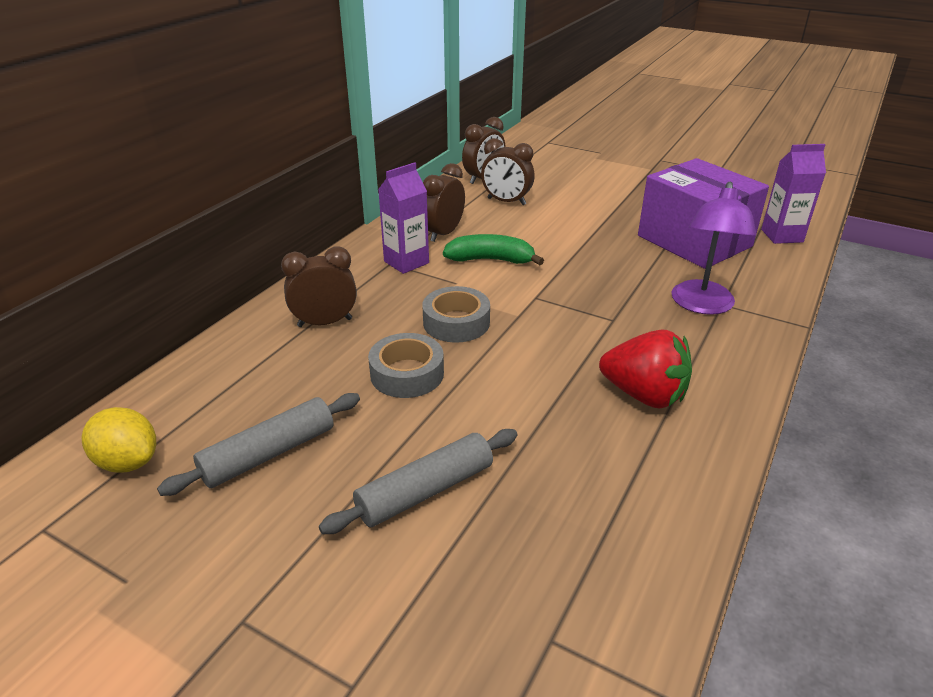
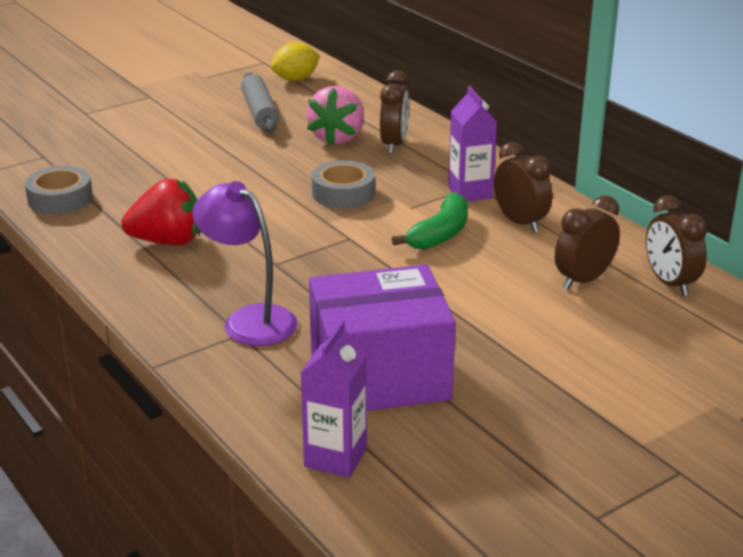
camera: 115 degrees right, 5 degrees down
(325, 363) = (337, 138): none -> pink strawberry
(407, 374) = (294, 162): grey tape -> grey tape (60, 199)
(425, 491) = (175, 147): grey rolling pin -> none
(644, 395) = (168, 241): red strawberry -> red strawberry turned 150 degrees counterclockwise

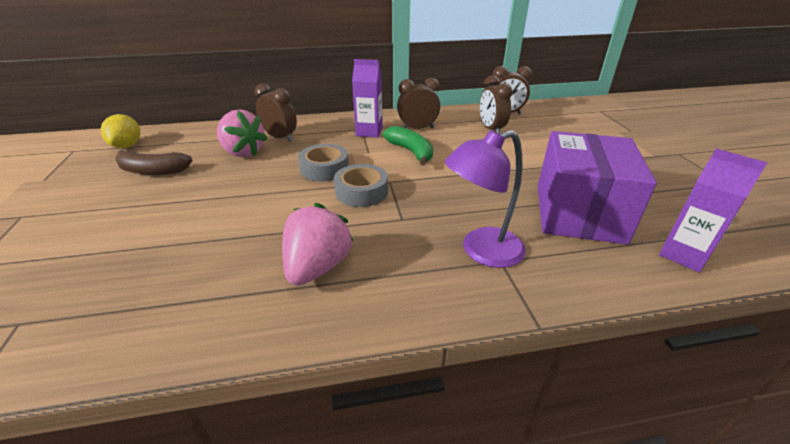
camera: 65 degrees left, 5 degrees up
(60, 199) = (143, 329): grey tape -> grey tape (361, 192)
(168, 241) = (317, 267): red strawberry -> pink strawberry
(259, 112) = (153, 171): grey rolling pin -> brown banana

